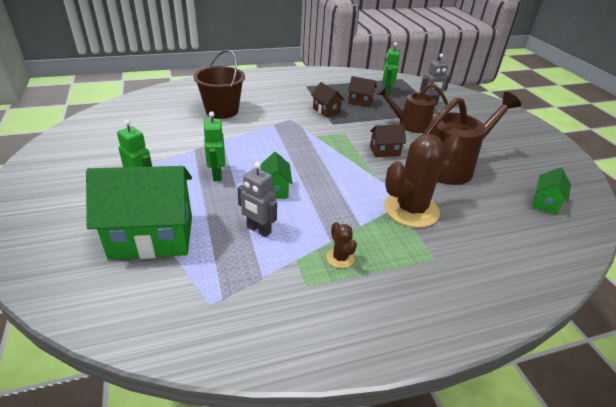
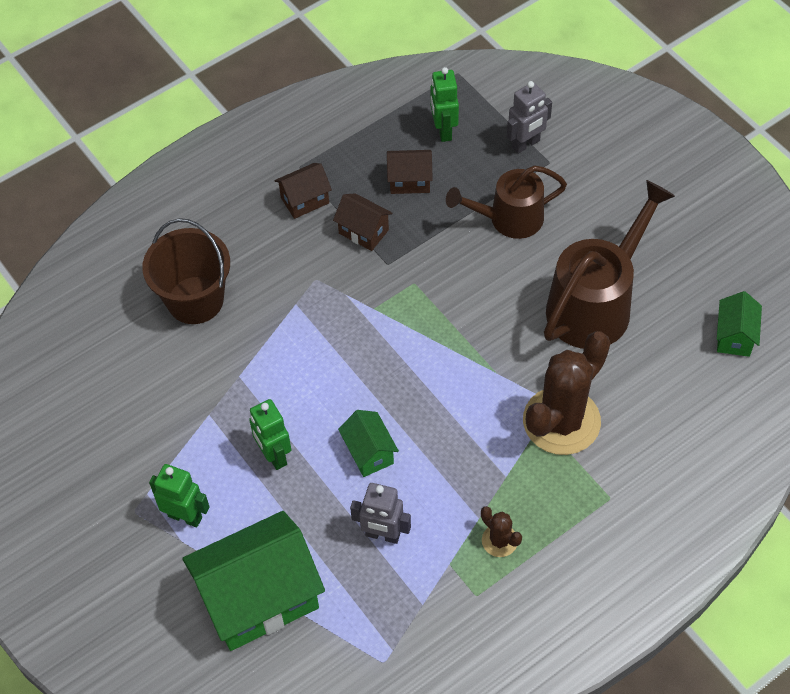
camera: 15 degrees left, 20 degrees up
(384, 151) = (490, 306): brown house -> brown house (305, 200)

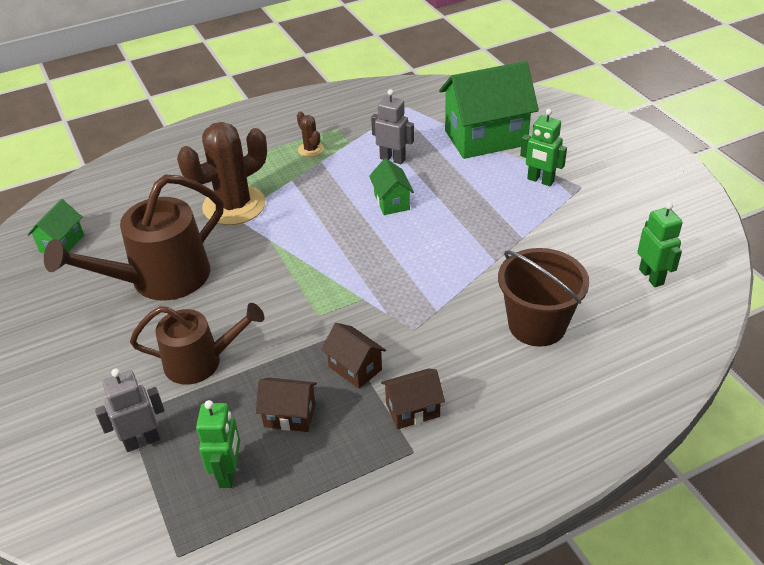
camera: 170 degrees left, 15 degrees down
(274, 455) = (468, 207): green robot -> green robot (651, 277)

